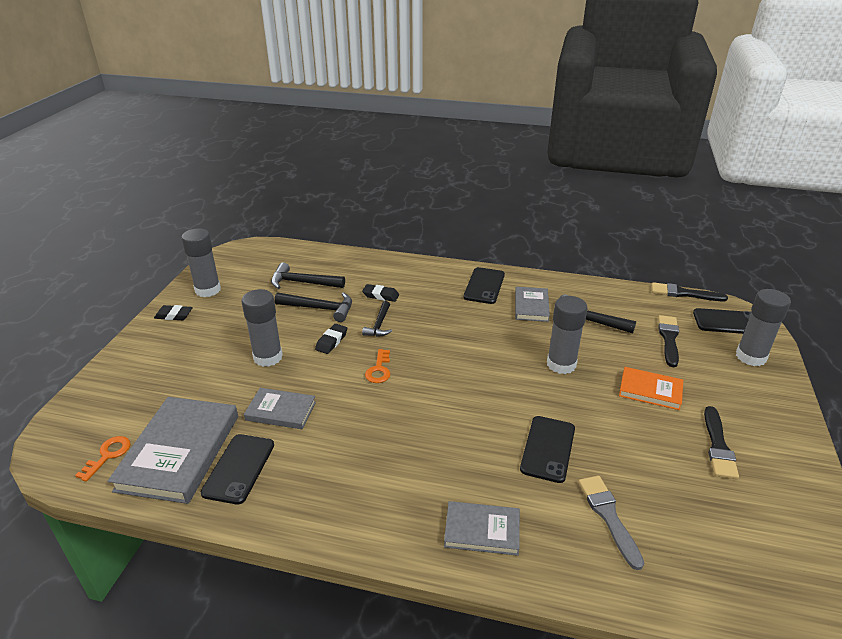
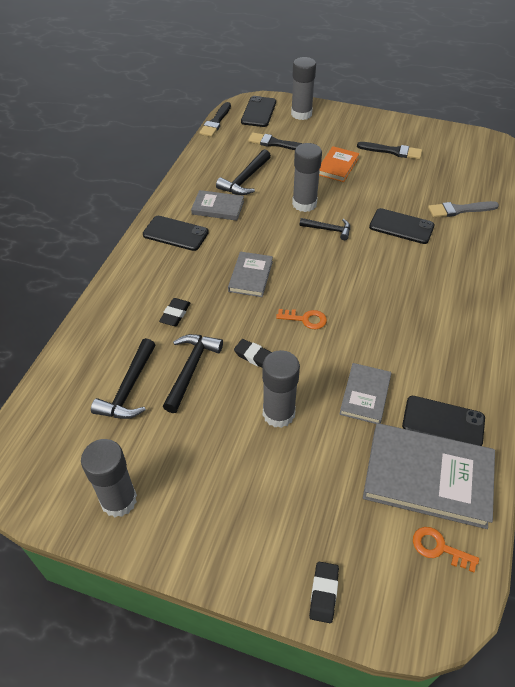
camera: 85 degrees left, 15 degrees up
(174, 315) = (176, 534): black eraser -> black eraser (323, 593)
(379, 325) = (231, 317): black hammer -> black hammer (328, 230)
(482, 530) = (482, 269): grey book -> grey book (251, 276)

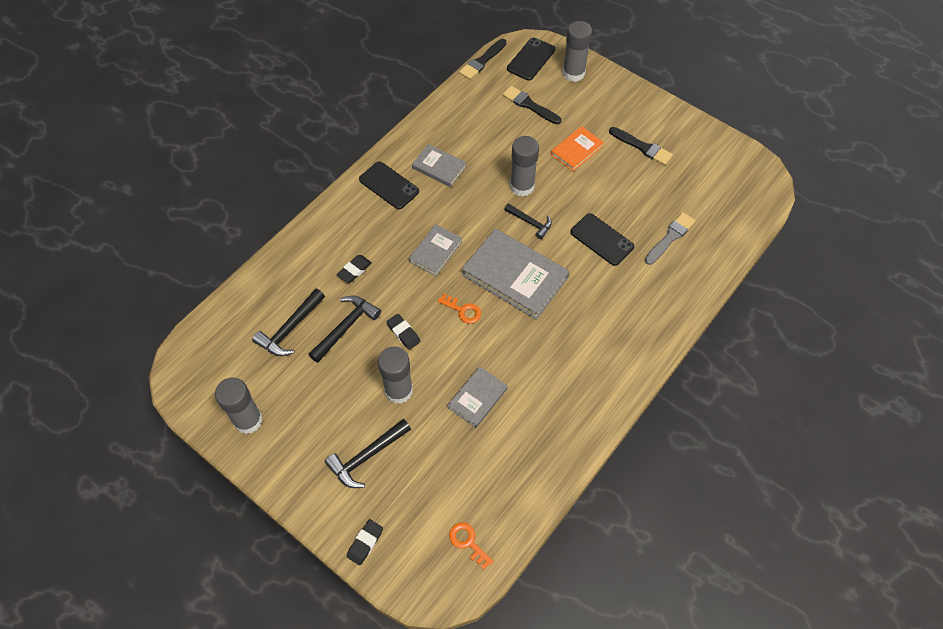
camera: 20 degrees right, 10 degrees up
(245, 179) = (479, 141): black hammer -> black hammer (367, 456)
(427, 477) = (490, 485): grey book -> grey book (515, 276)
(443, 422) = (529, 444): black phone -> none
(459, 210) = (670, 237): grey brush -> grey brush turned 120 degrees clockwise

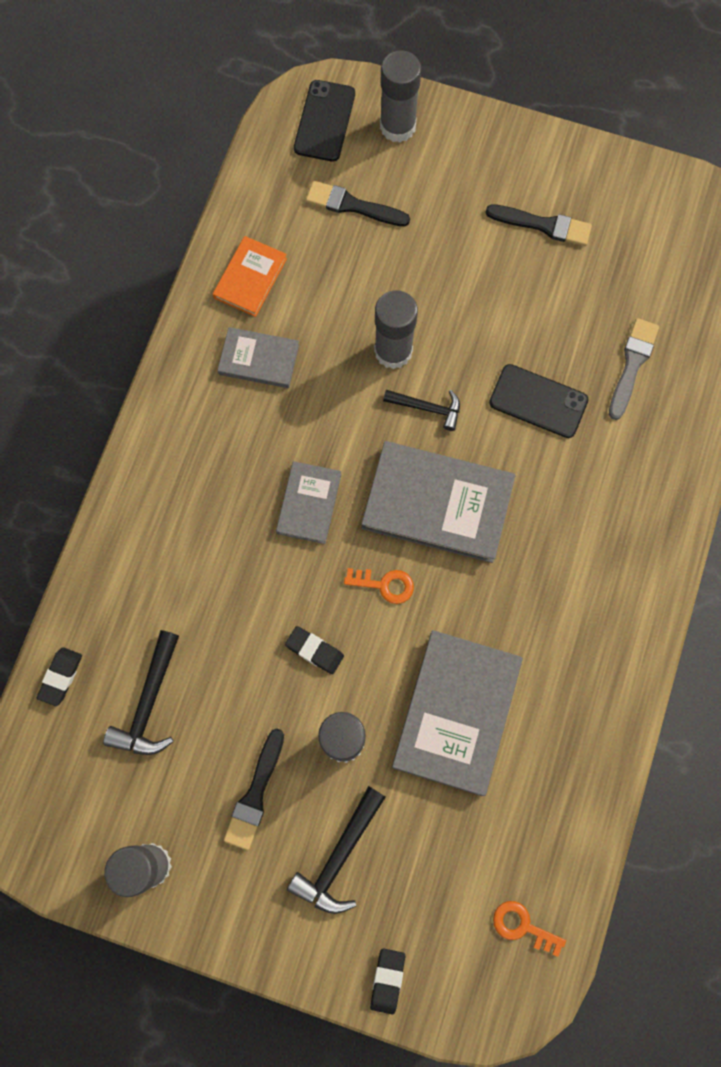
camera: 20 degrees left, 15 degrees up
(346, 327) = (228, 671): black hammer -> none
(354, 270) = (203, 576): black eraser -> black eraser (61, 677)
(389, 185) = (196, 416): black phone -> none
(477, 398) = (456, 713): grey book -> grey book, size x1.81
(482, 61) = (251, 148): black brush -> black brush (255, 794)
(577, 150) = (450, 262): orange book -> orange book (250, 278)

